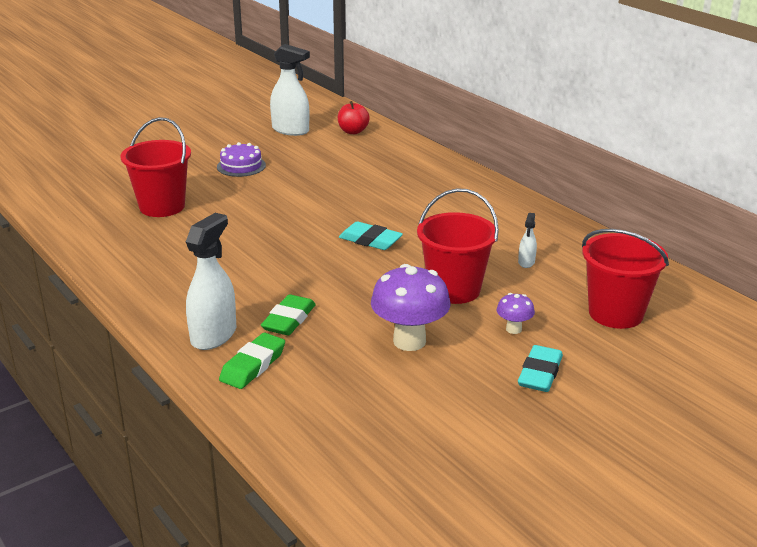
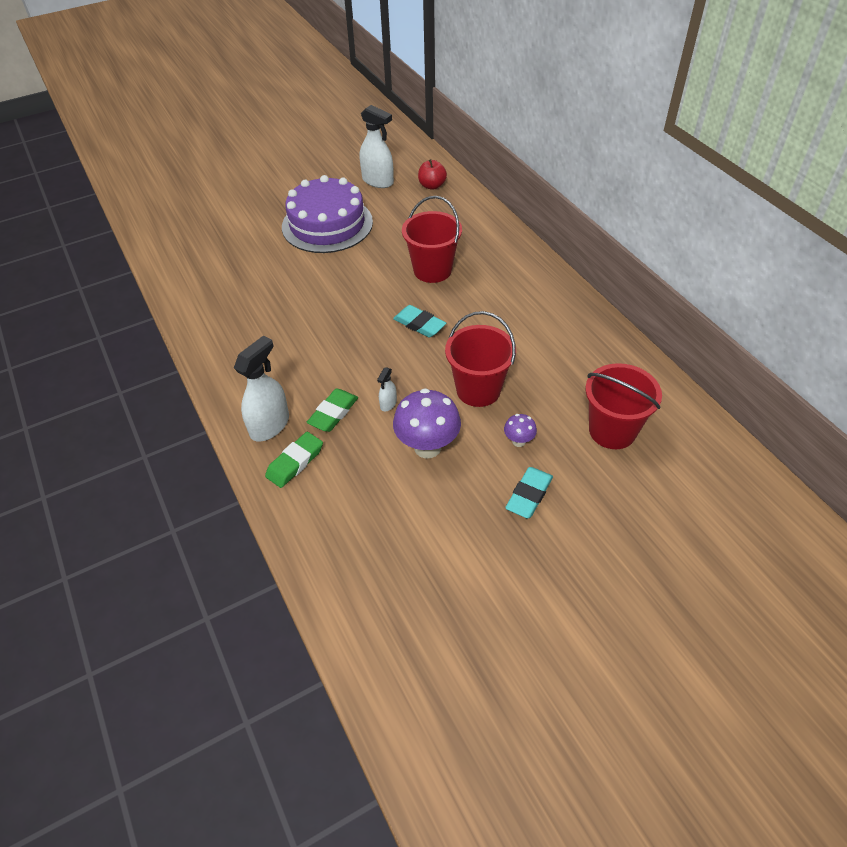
camera: 10 degrees right, 20 degrees up
(162, 206) = (253, 270): red bucket -> red bucket (432, 270)
(241, 166) = (327, 224): purple cake -> purple cake, size x2.16
(526, 262) = (548, 362): white spray bottle -> white spray bottle (388, 404)

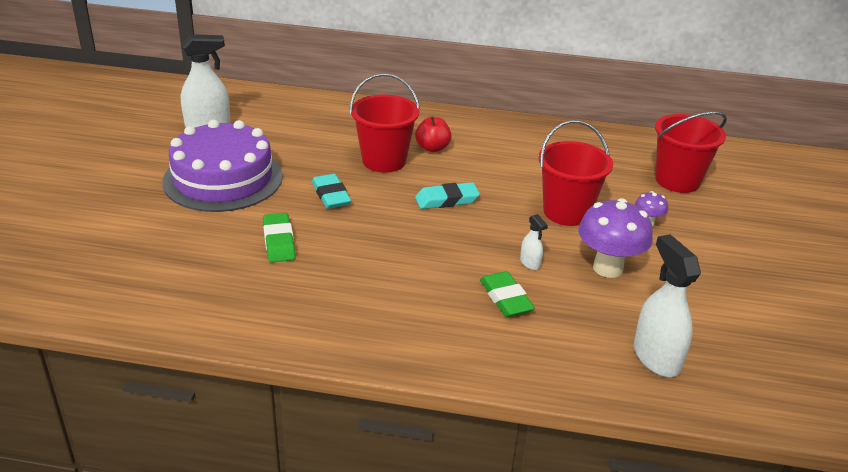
camera: 55 degrees left, 15 degrees down
(270, 425) = (477, 345): white spray bottle -> white spray bottle (656, 357)
(295, 462) = (547, 352): green eraser -> green eraser (279, 242)
(432, 186) = (266, 107): red apple -> red apple (432, 148)
(529, 495) = (711, 247): turquoise eraser -> turquoise eraser (331, 195)

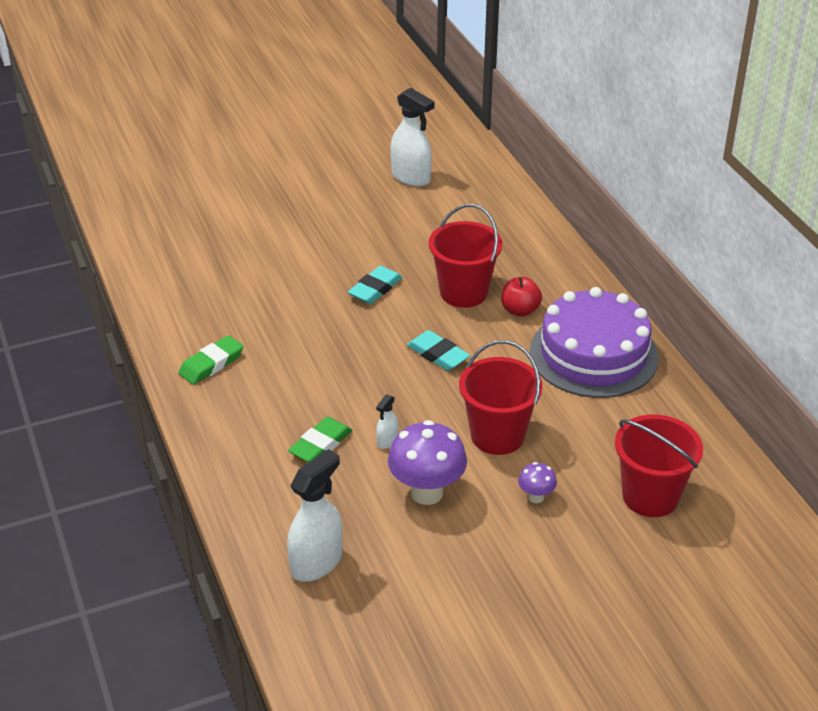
camera: 60 degrees right, 5 degrees up
(223, 179) = (340, 225): purple cake -> purple cake (593, 354)
(279, 242) = (283, 294): green eraser -> green eraser (211, 364)

